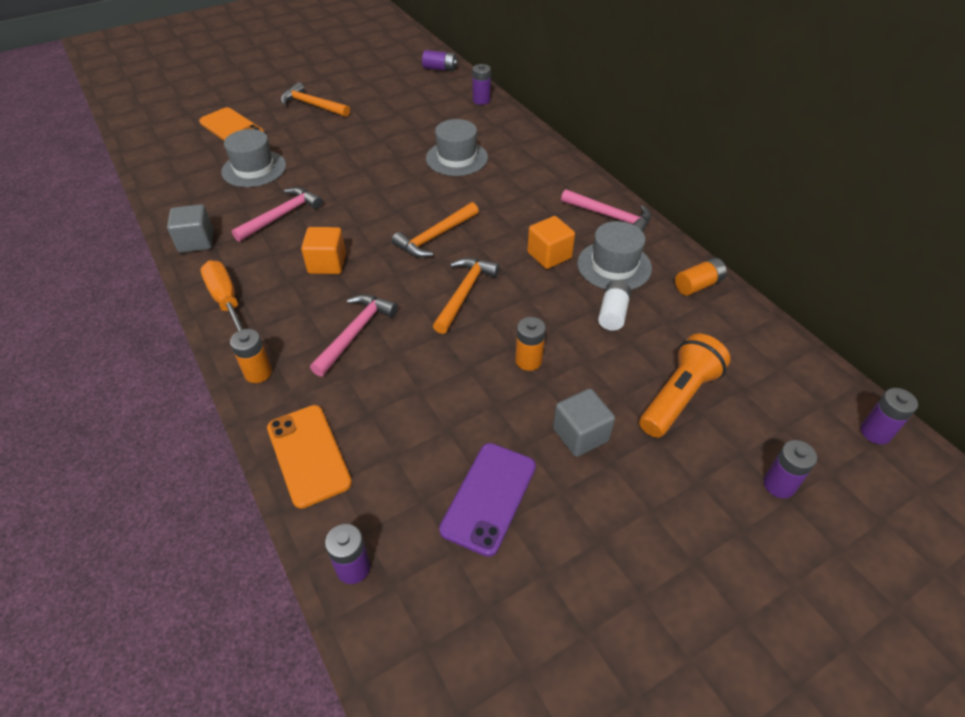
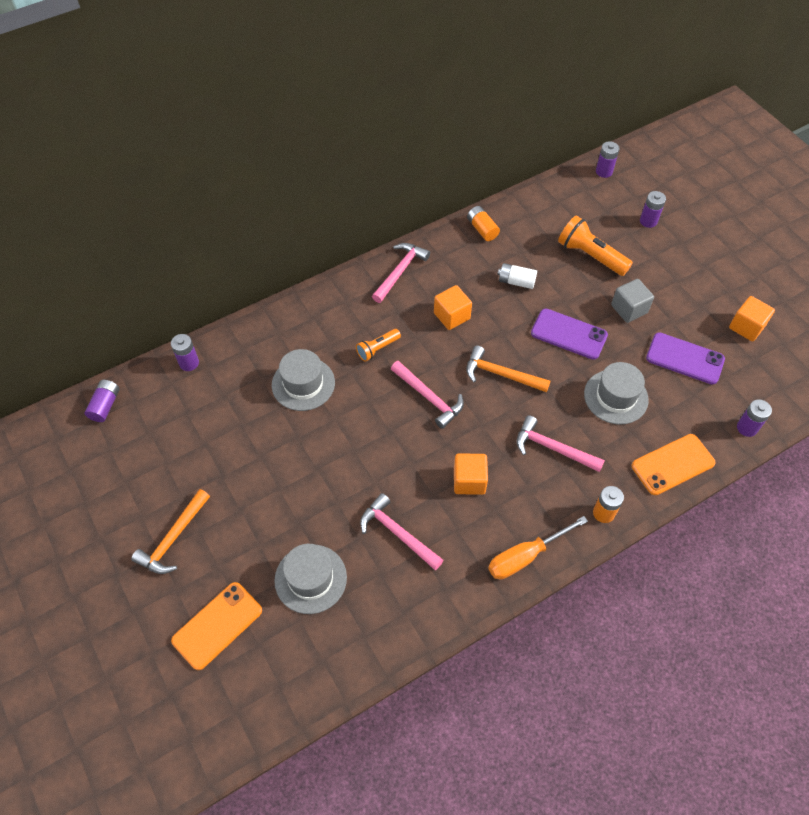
camera: 90 degrees left, 10 degrees up
(196, 241) = (440, 607): grey cube -> none
(435, 237) = (429, 398): orange hammer -> pink hammer
(499, 202) = (377, 349): none -> orange flashlight
(528, 360) = (569, 334): orange battery -> purple phone
(560, 609) = (746, 327): none -> orange cube
(614, 266) = (463, 275): grey hat -> grey hat (616, 397)

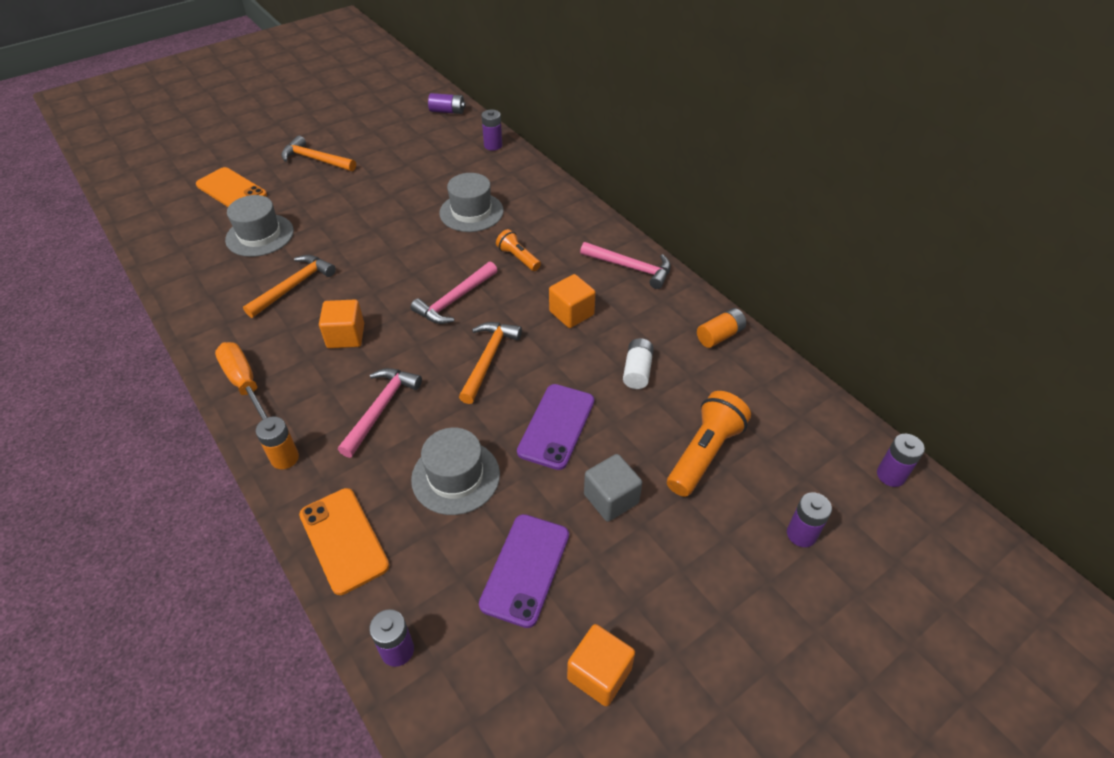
camera: 85 degrees right, 10 degrees down
(397, 533) = (294, 286): pink hammer -> orange hammer

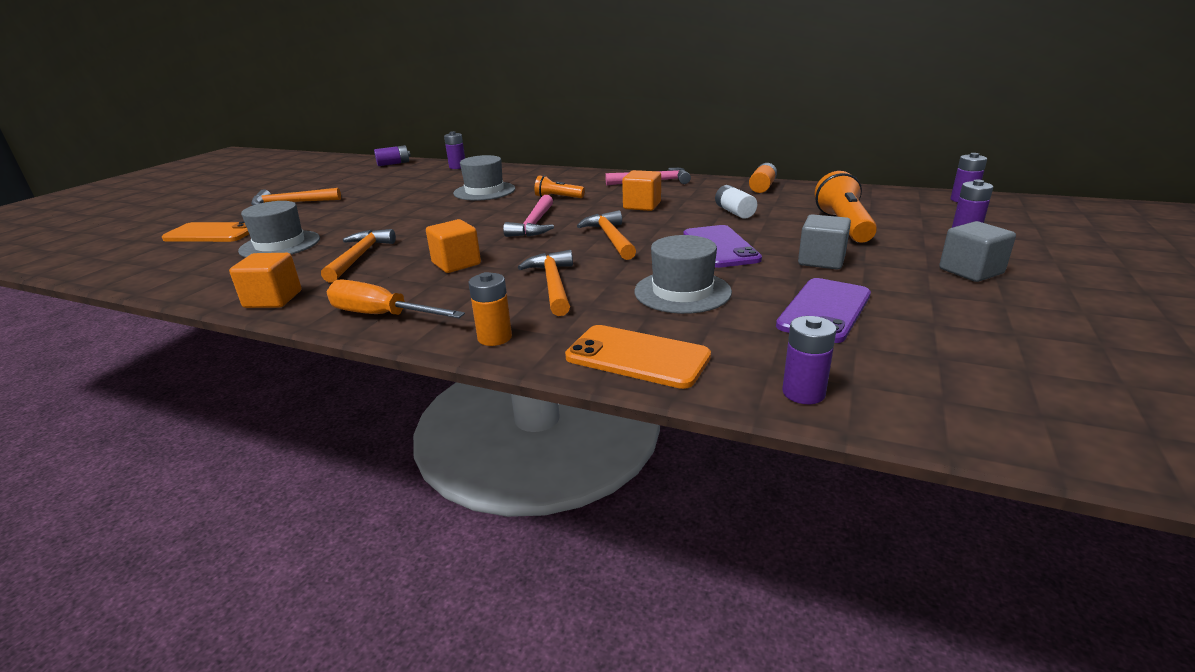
camera: 30 degrees left, 20 degrees down
(381, 409) = (553, 284): pink hammer -> orange hammer
(525, 569) = (824, 310): purple phone -> purple phone turned 45 degrees clockwise
(599, 674) = (978, 332): orange cube -> orange cube (273, 299)
(714, 595) = (970, 271): none -> grey cube

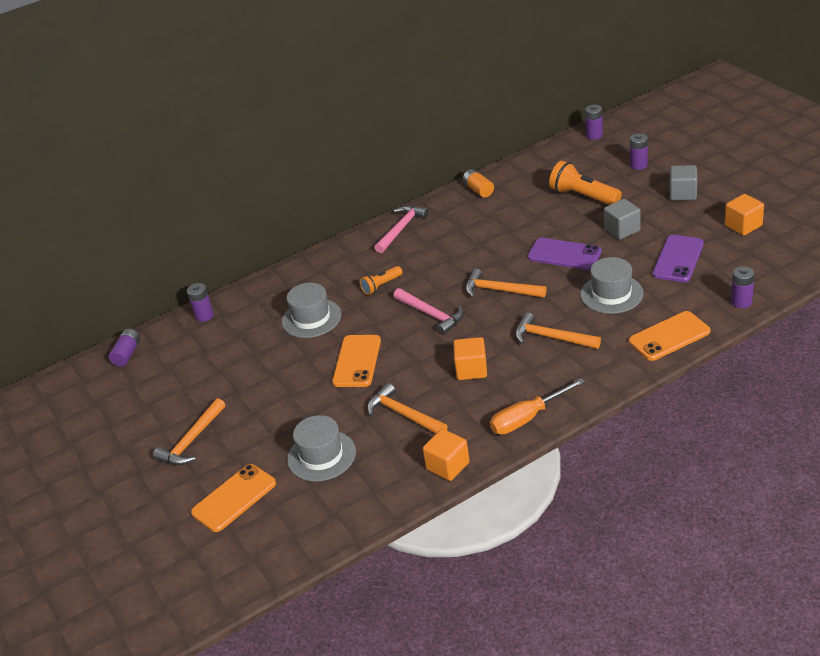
camera: 50 degrees left, 10 degrees up
(434, 219) = (357, 361): none -> orange phone
(494, 337) = (602, 379): orange battery -> none
(642, 206) = (451, 254): orange cube -> orange cube (743, 225)
(734, 212) = (512, 223): white battery -> none
(824, 310) = (678, 259): purple phone -> purple phone turned 45 degrees clockwise

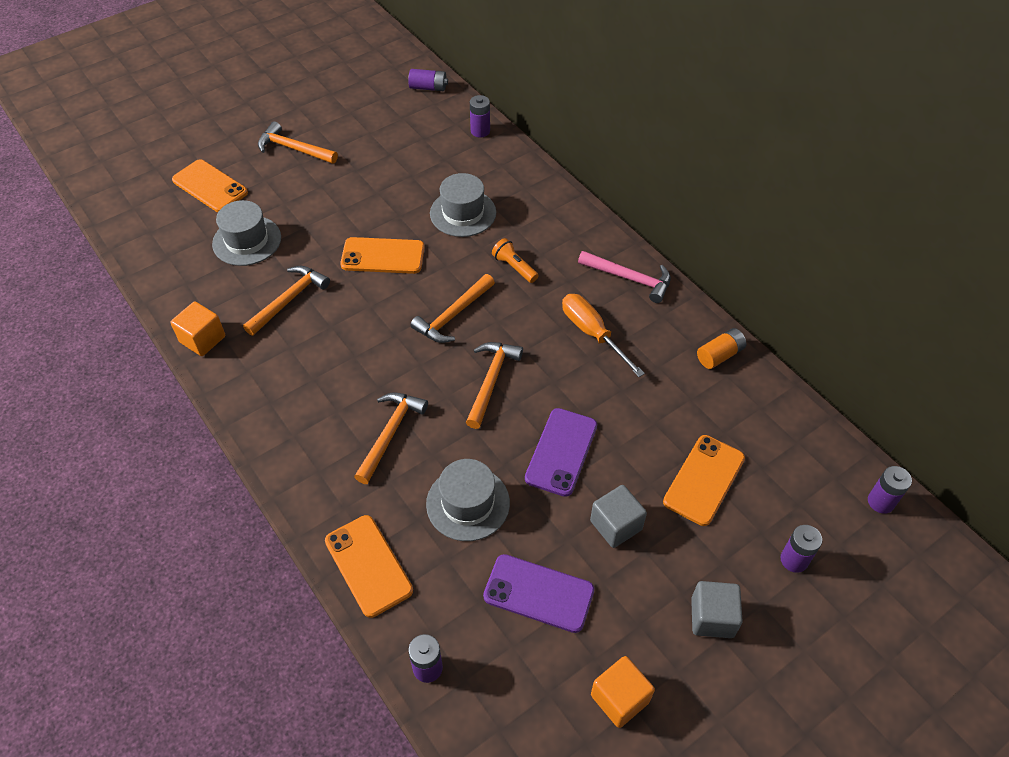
camera: 80 degrees right, 15 degrees up
(431, 315) = (453, 315): pink hammer -> orange hammer
(471, 370) = (348, 355): orange cube -> none
(527, 418) = (255, 408): orange screwdriver -> orange screwdriver (592, 333)
(583, 196) = (704, 480): orange flashlight -> orange phone

